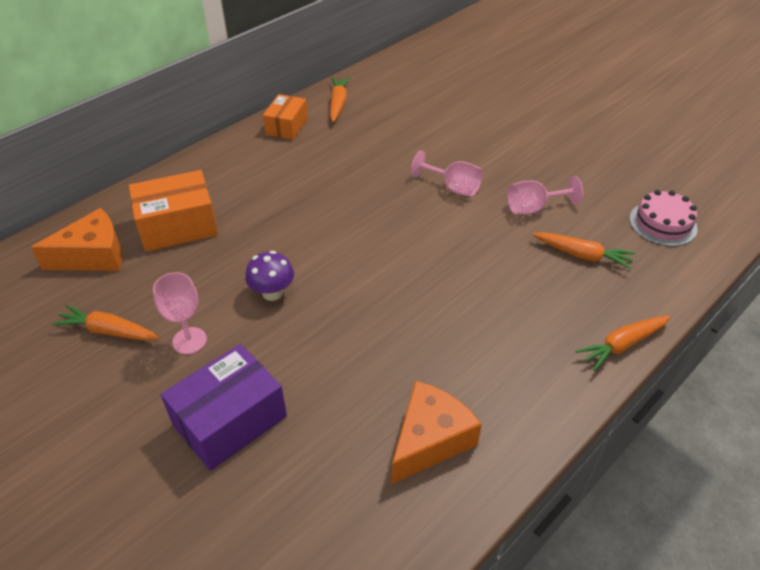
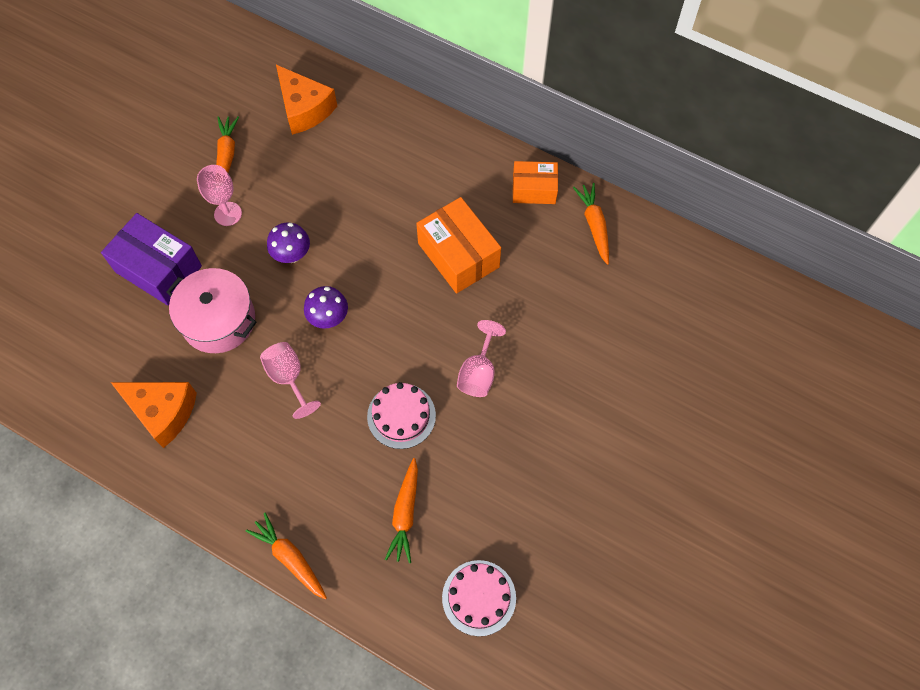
camera: 75 degrees right, 20 degrees up
(178, 226) = (356, 154): orange box -> orange box (458, 255)
(327, 368) = (218, 320): none -> pink pot
(338, 103) = (594, 225): orange carrot -> orange carrot turned 90 degrees counterclockwise
(360, 275) = (328, 318): none -> purple mushroom
(483, 241) = (401, 416): none -> pink cake
(534, 208) = (467, 458): pink goblet -> pink goblet (289, 378)

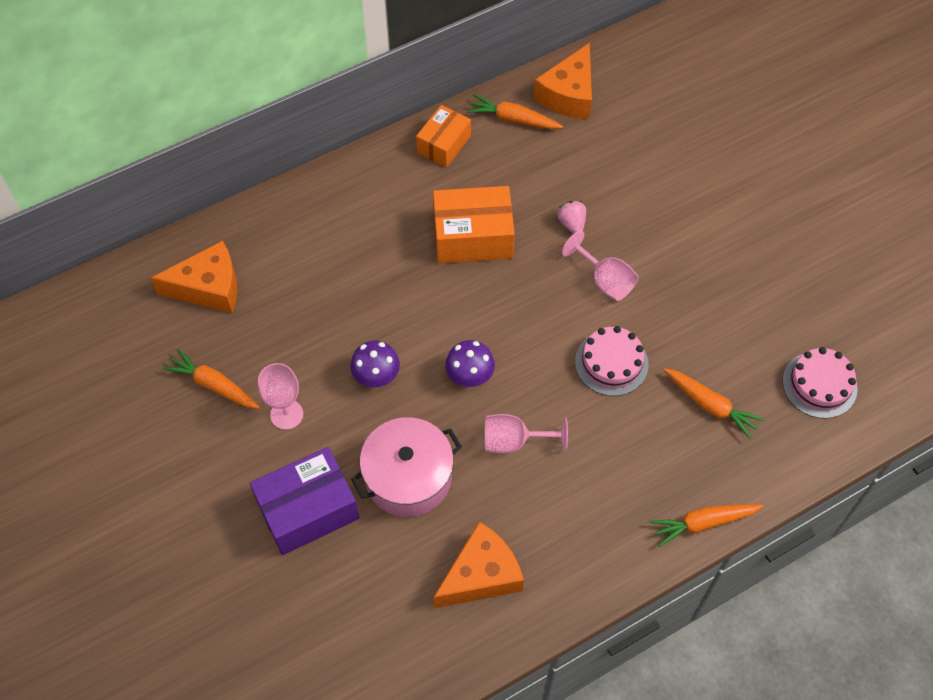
camera: 60 degrees left, 5 degrees down
(518, 320) = (572, 223): none -> pink strawberry
(649, 254) = (569, 95): none -> orange cheese

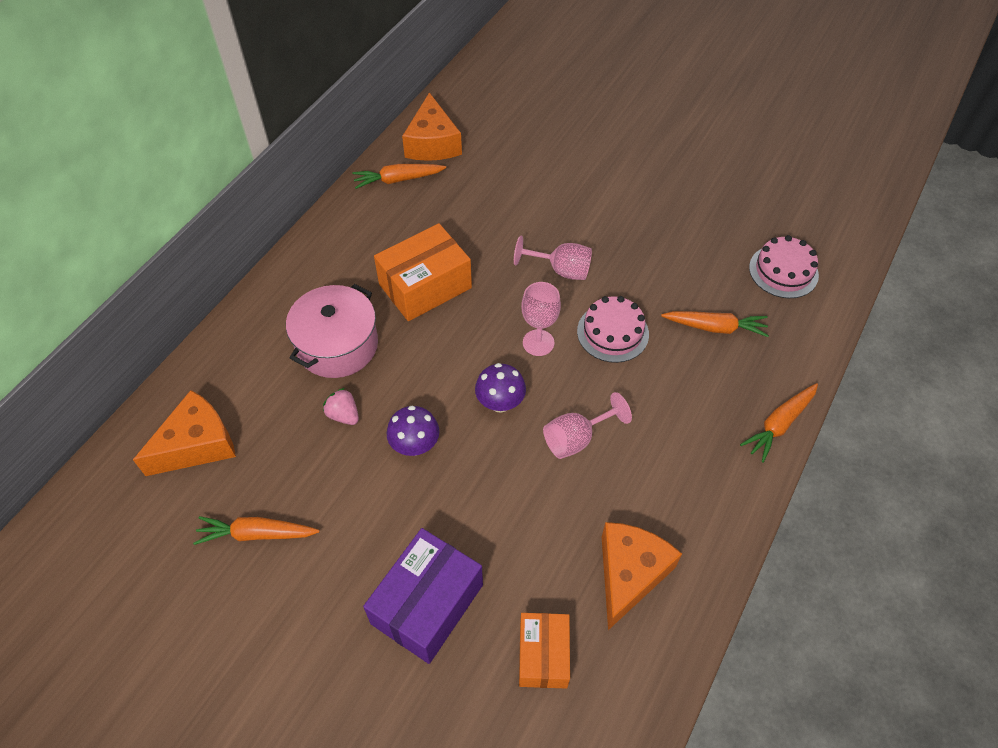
camera: 30 degrees left, 5 degrees down
(286, 414) = (349, 524): pink goblet -> pink goblet (538, 343)
(408, 477) = (504, 521): pink pot -> pink pot (337, 345)
(444, 144) = (350, 223): orange box -> orange box (543, 655)
(572, 223) = (503, 238): pink strawberry -> pink strawberry (343, 415)

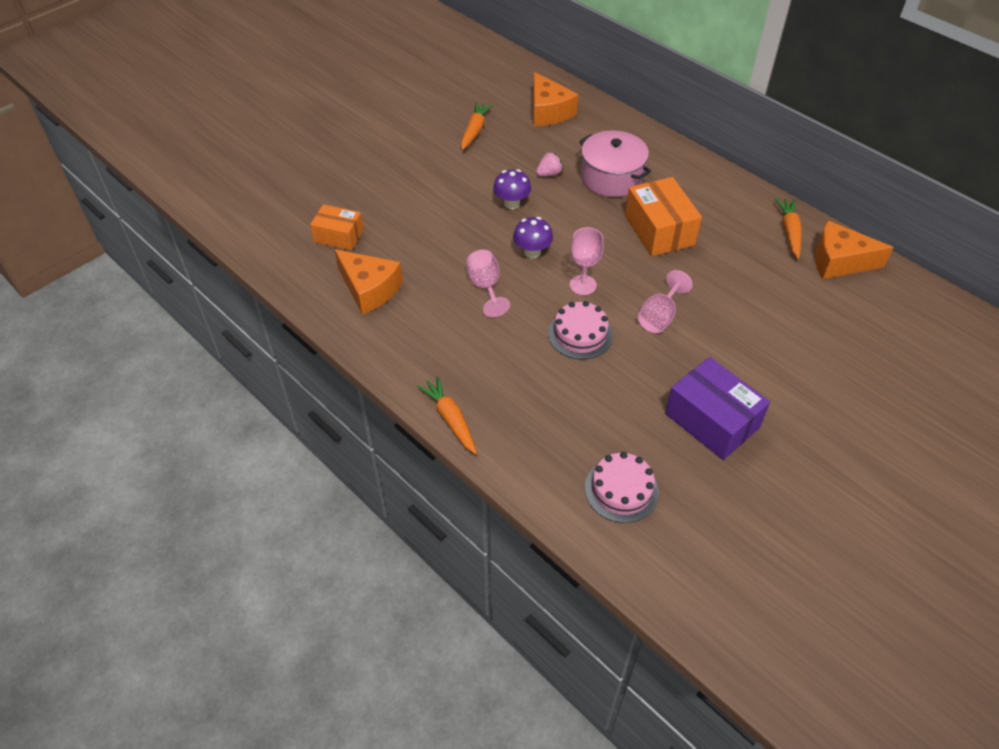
camera: 105 degrees right, 5 degrees down
(427, 604) = (396, 193): purple box -> purple box (712, 421)
(715, 327) = (565, 408): orange carrot -> none

